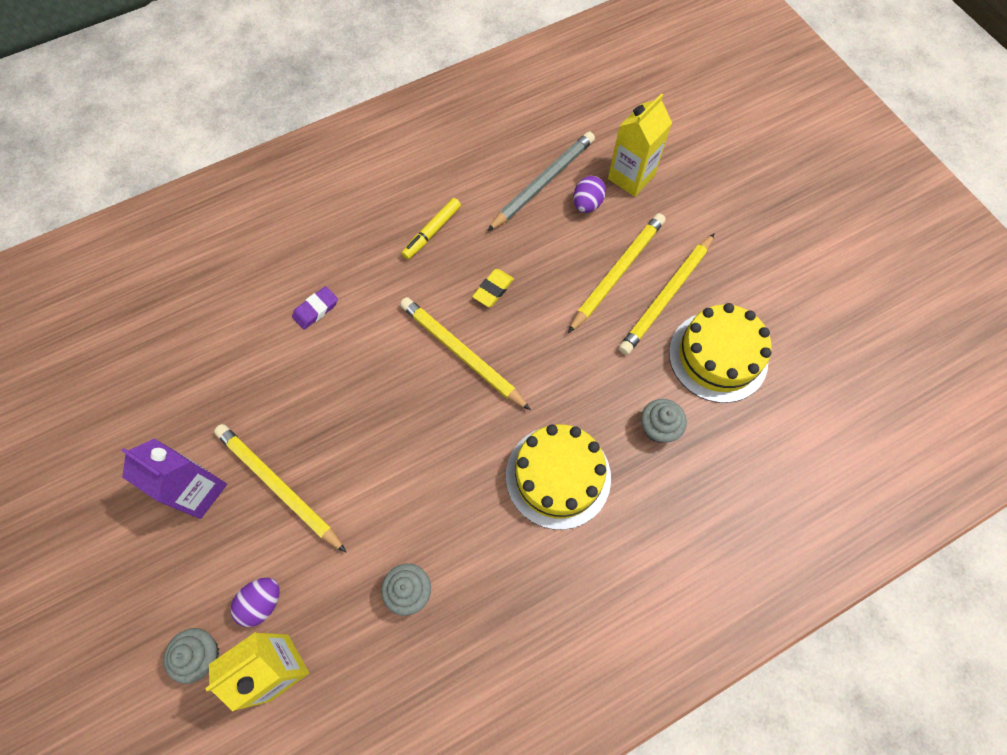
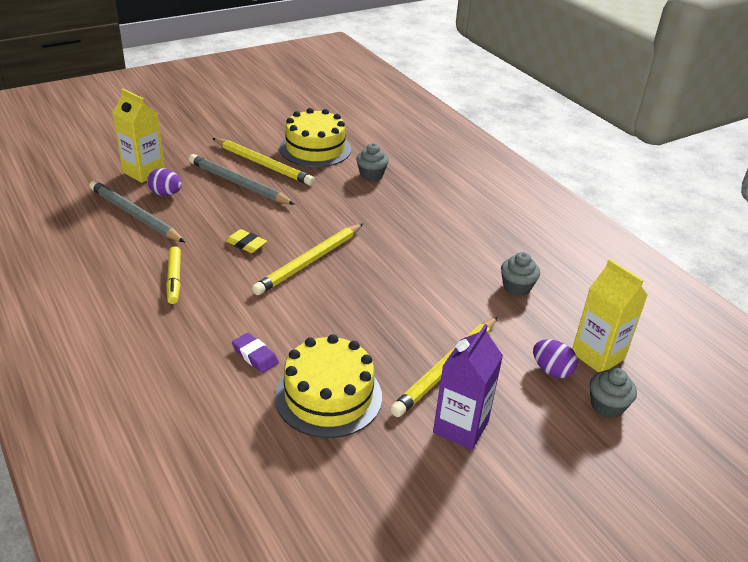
camera: 95 degrees left, 30 degrees down
(432, 232) = (174, 279): yellow marker -> yellow marker turned 45 degrees clockwise
(558, 476) = (413, 217): yellow cake -> yellow cake (328, 396)
(617, 272) = (238, 183): yellow pencil -> grey pencil

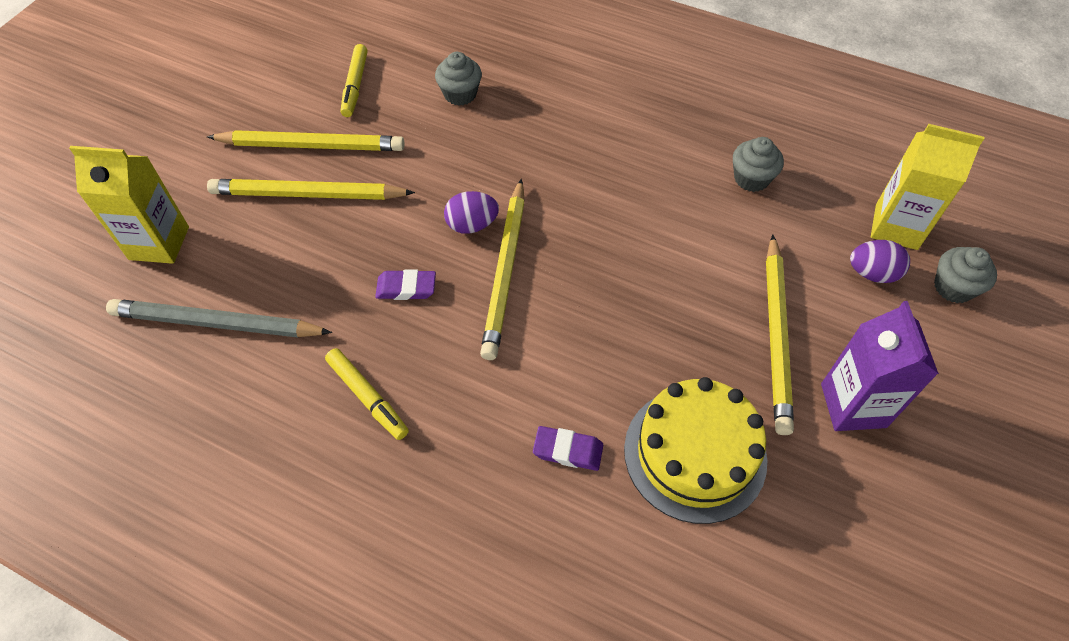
camera: 30 degrees left, 20 degrees up
(166, 194) = (226, 264): purple egg -> purple egg (472, 225)
(238, 183) = (308, 194): grey pencil -> yellow pencil
(246, 244) = (406, 288): yellow eraser -> purple eraser
(315, 149) = (355, 85): yellow cake -> yellow marker

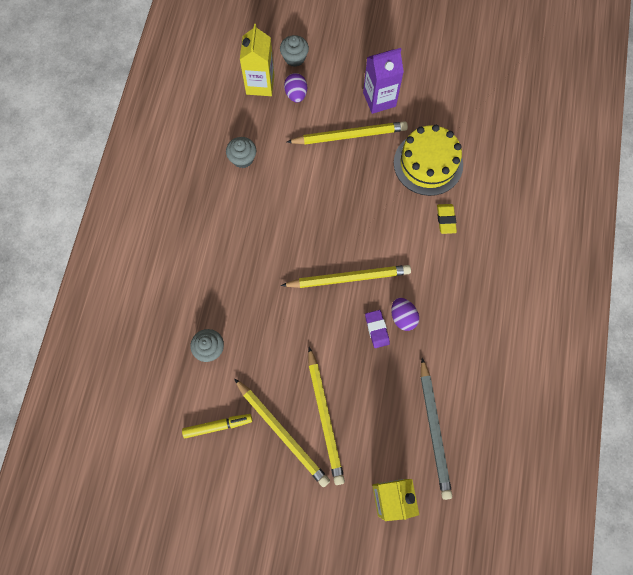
camera: 105 degrees left, 15 degrees up
(312, 145) = (282, 433): yellow pencil -> yellow pencil turned 150 degrees clockwise
(367, 397) = (450, 325): yellow marker -> none
(472, 225) = (321, 306): purple egg -> purple egg (403, 317)
(568, 450) = (446, 220): purple eraser -> yellow eraser

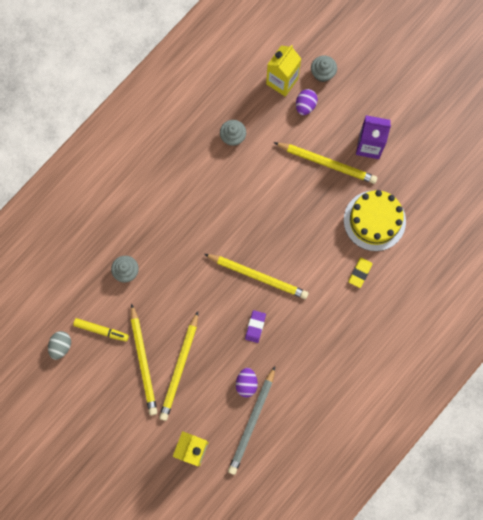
camera: 30 degrees right, 5 degrees up
(182, 469) = (61, 346): none -> grey egg
(403, 317) = (280, 329): purple egg -> purple egg (246, 383)

